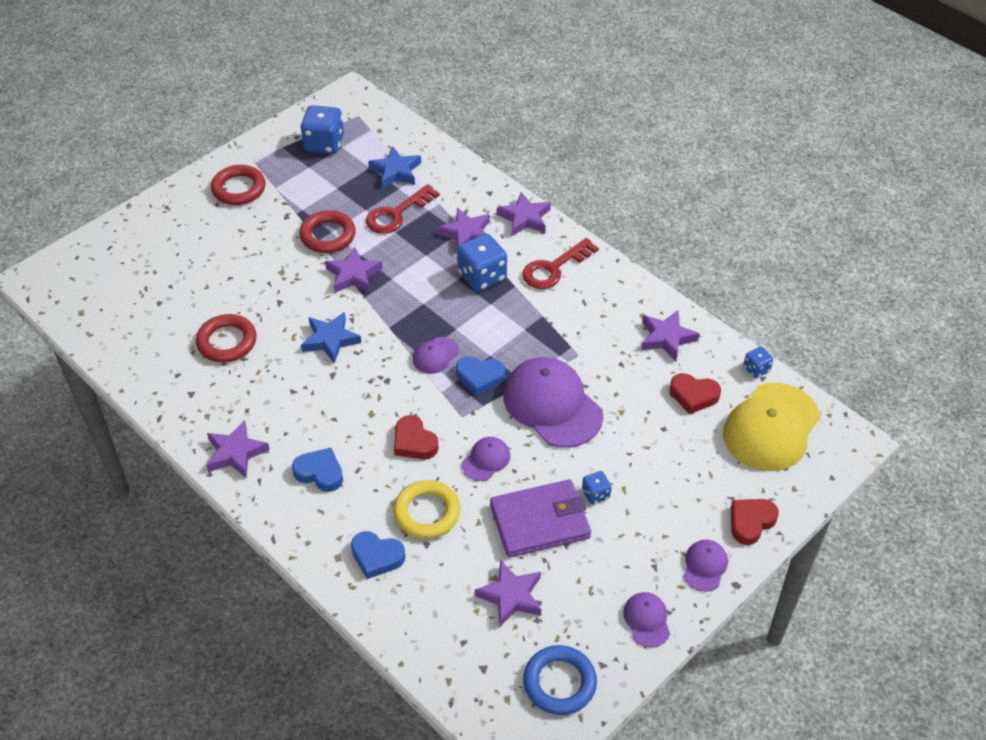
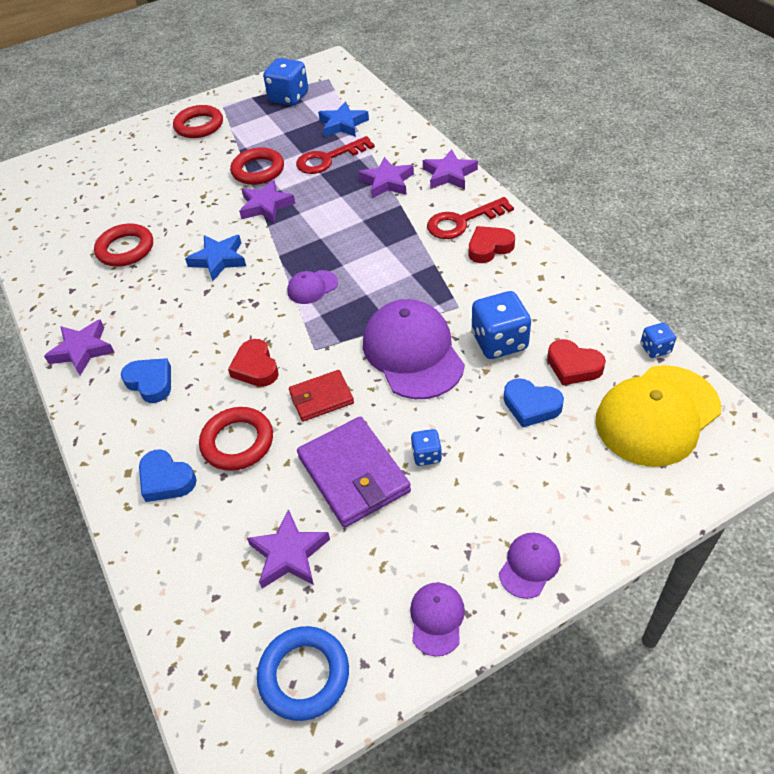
camera: 20 degrees right, 0 degrees up
(427, 512) = (237, 442): yellow ring -> red ring
(479, 377) = (348, 314): blue heart -> blue heart (531, 406)
(482, 276) = (387, 221): blue dice -> blue dice (499, 342)
(486, 460) = (321, 398): purple cap -> red wallet
(540, 521) = (354, 474): purple wallet -> purple wallet turned 60 degrees clockwise
(666, 338) = (560, 302): purple star -> none
(751, 522) = (602, 522): red heart -> red heart (489, 248)

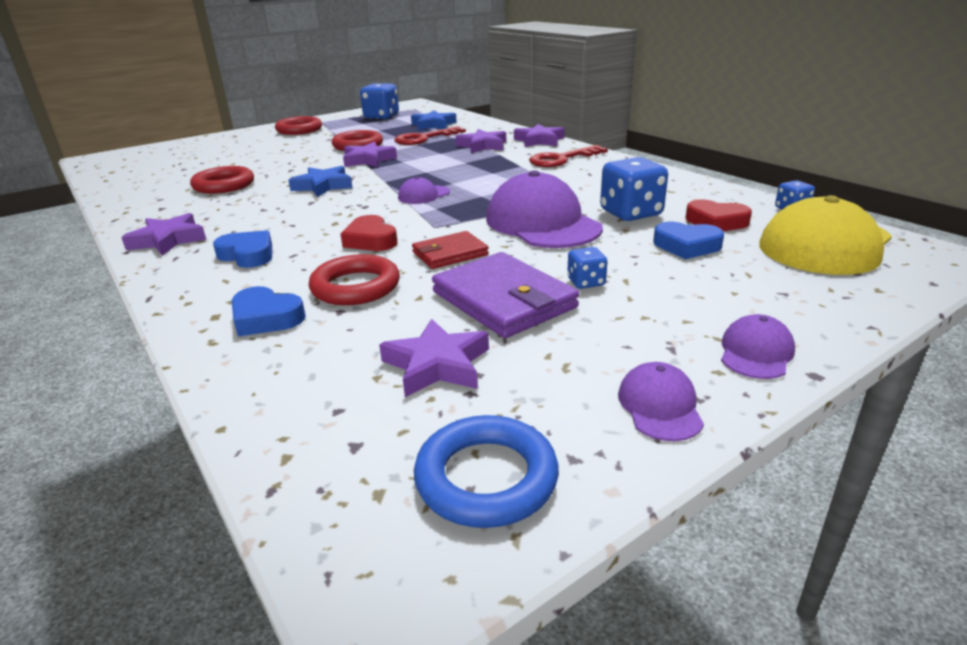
camera: 10 degrees left, 20 degrees down
(489, 248) = (594, 169): red heart -> none

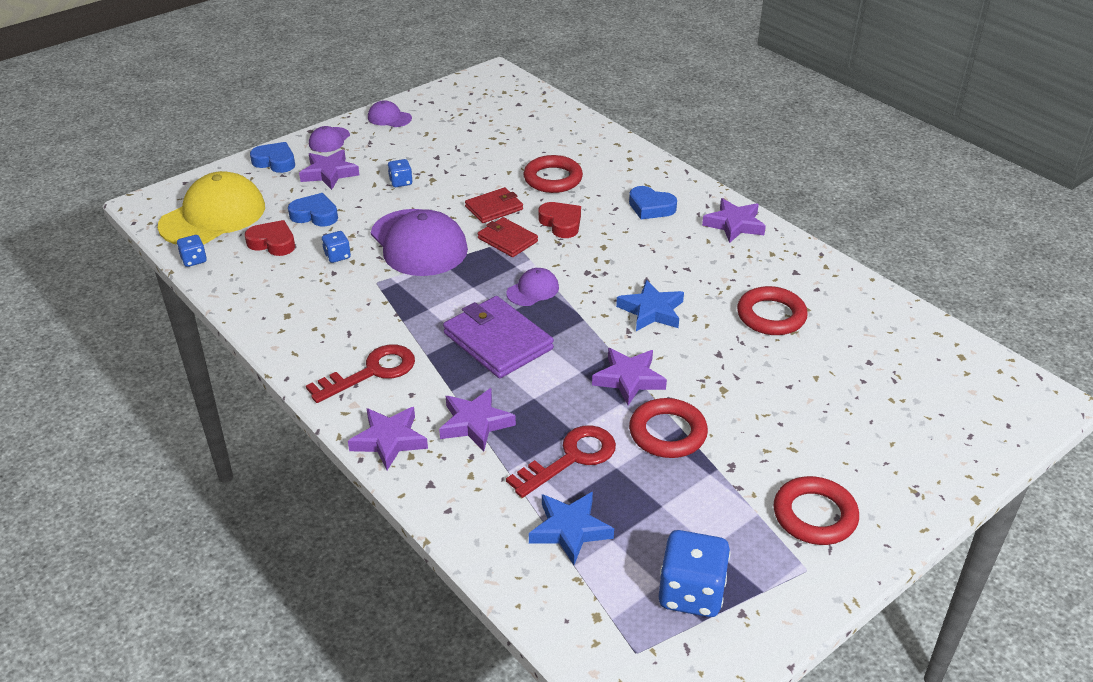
camera: 175 degrees right, 10 degrees up
(266, 318) = (597, 157): blue heart -> blue heart (275, 162)
(437, 365) = (490, 133): purple star -> purple star (329, 173)
(439, 226) = (507, 240): none -> red wallet
(486, 478) = (465, 96): blue ring -> none
(504, 300) = (455, 169): purple wallet -> purple wallet (498, 341)
(630, 213) = (337, 256): blue dice -> blue dice, size x0.51
(660, 406) = (389, 118): purple cap -> purple cap turned 120 degrees clockwise

